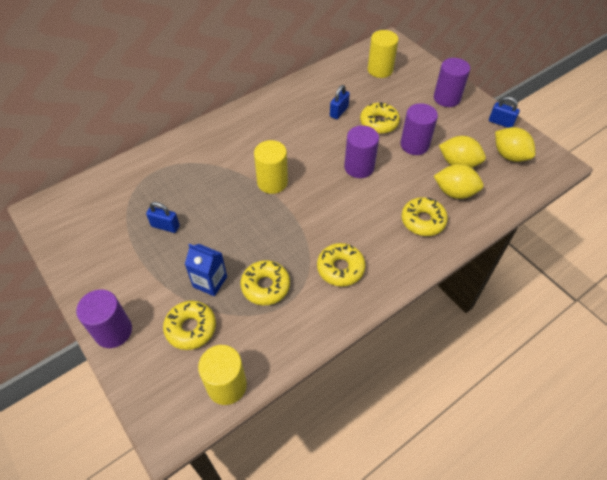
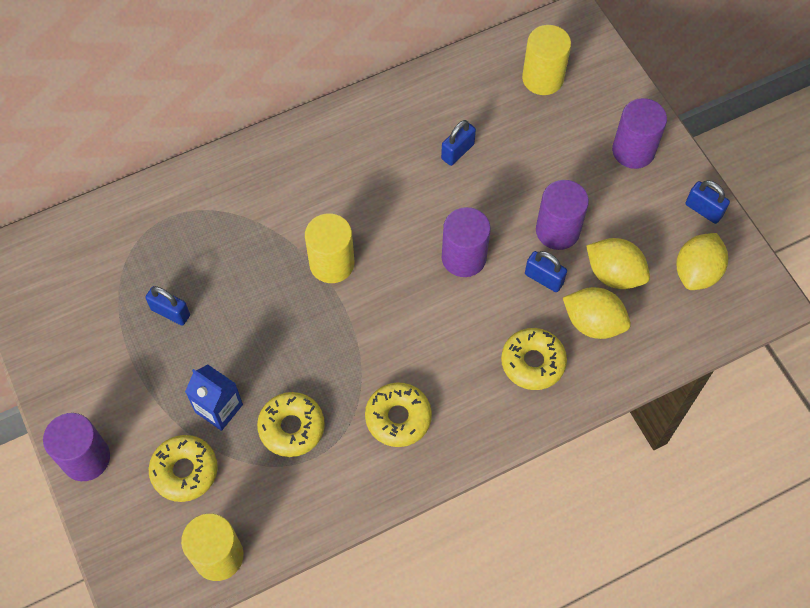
camera: 10 degrees right, 10 degrees up
(379, 123) = (514, 181): yellow donut -> none
(414, 172) = (544, 278): none -> blue padlock
(509, 155) = (696, 272): yellow lemon -> yellow lemon turned 60 degrees clockwise

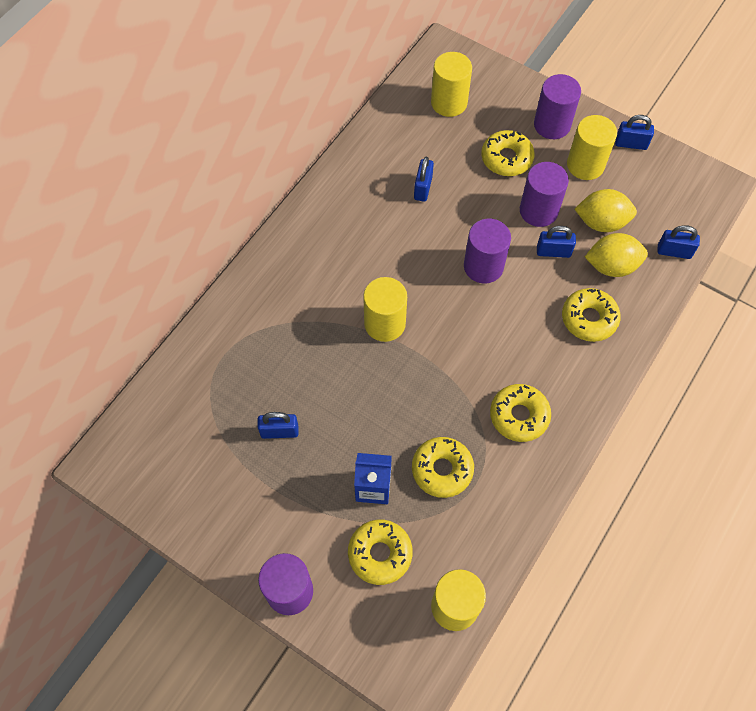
camera: 30 degrees left, 0 degrees up
(562, 162) = (506, 158): none -> yellow donut
(639, 208) = (585, 165): none -> yellow cylinder
(669, 341) = (674, 251): none -> blue padlock
(696, 272) = (657, 191): yellow lemon -> none

